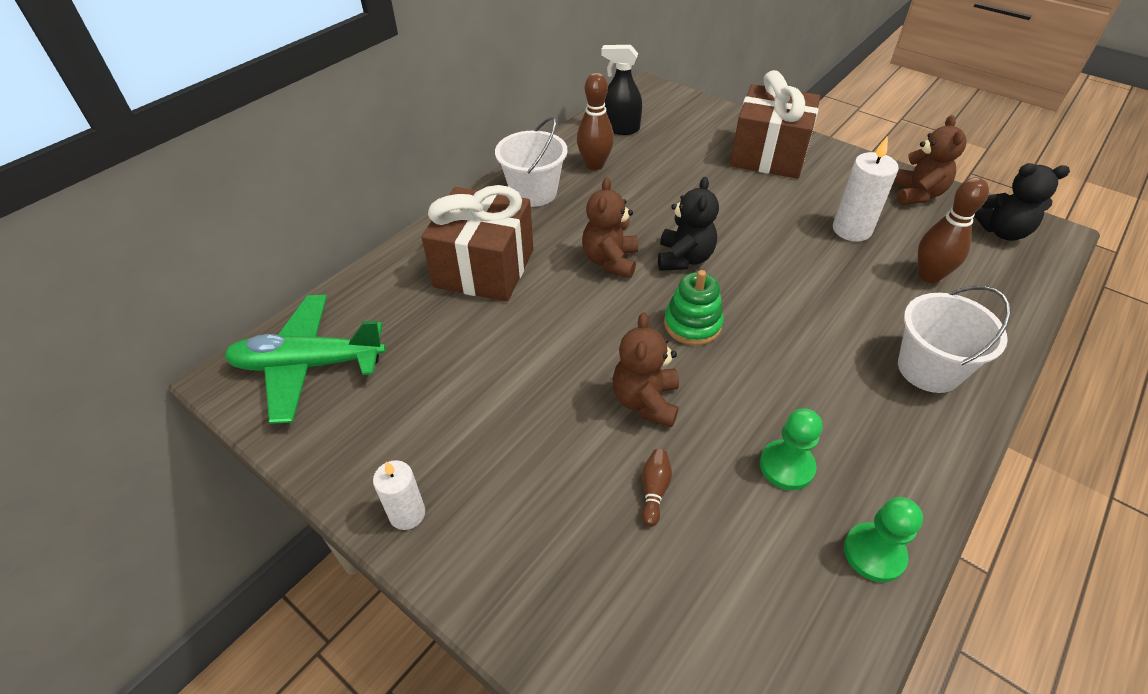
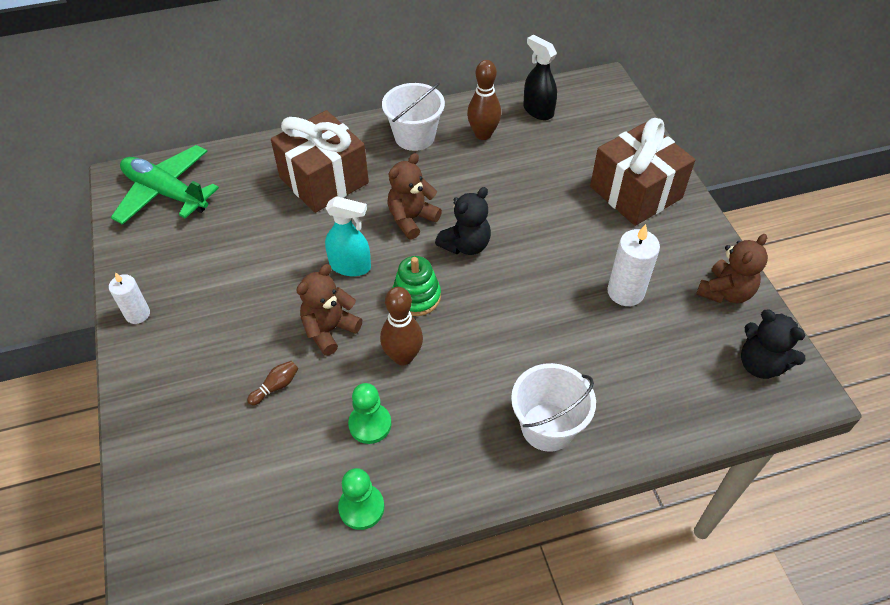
camera: 35 degrees right, 5 degrees up
(599, 331) = (350, 266): none -> turquoise spray bottle
(929, 276) = (642, 363): brown bowling pin -> brown bowling pin (403, 357)

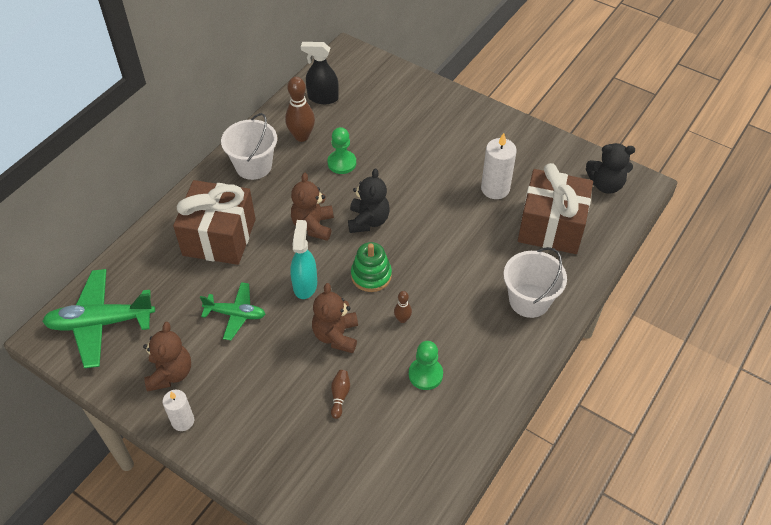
camera: 40 degrees left, 0 degrees up
(268, 253) = (235, 314): none -> green plane
(350, 266) = (305, 285): turquoise spray bottle -> turquoise spray bottle turned 60 degrees counterclockwise
(361, 507) = (472, 425): green pawn -> green pawn (342, 163)
(403, 357) = (402, 319): brown bowling pin -> brown bowling pin, size x0.52
(635, 192) = (440, 120): brown gift -> brown gift (551, 226)
(725, 292) = (549, 153): brown teddy bear -> brown teddy bear (170, 373)

